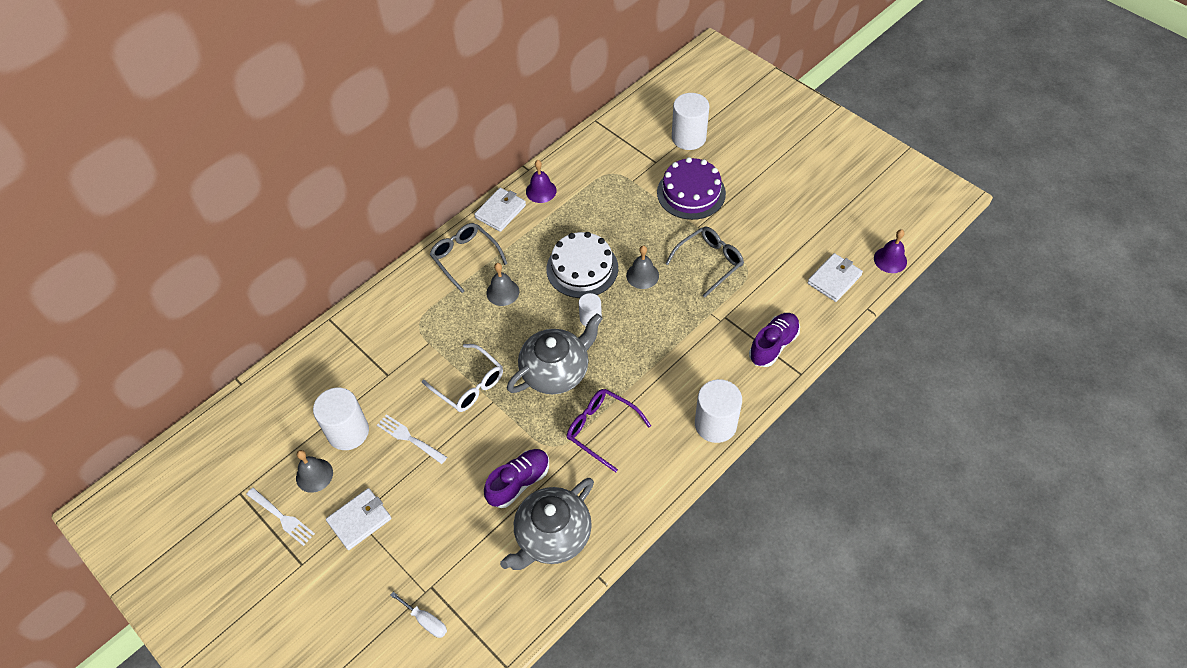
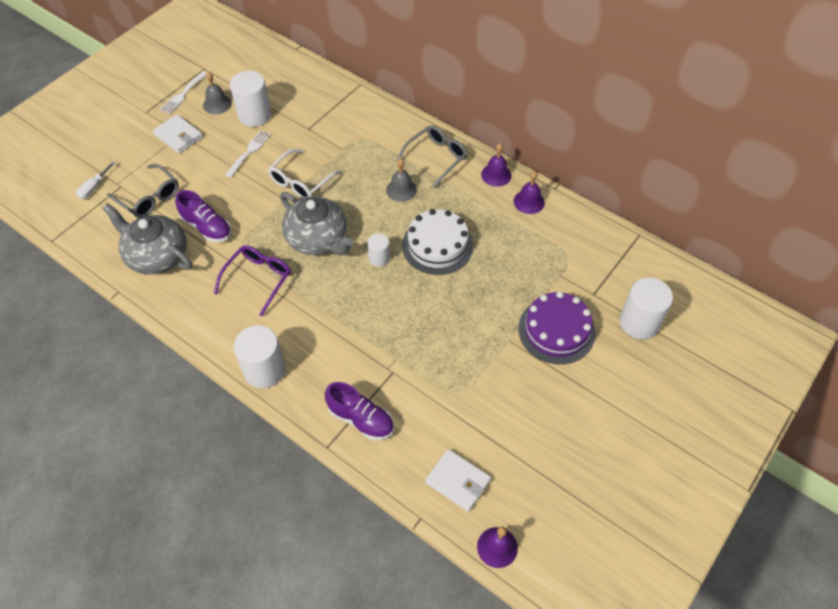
camera: 80 degrees right, 0 degrees up
(500, 211) = (496, 175): white wallet -> purple bell
(642, 275) = (436, 295): grey bell -> none
(709, 262) = (462, 354): grey glasses -> grey glasses (149, 198)

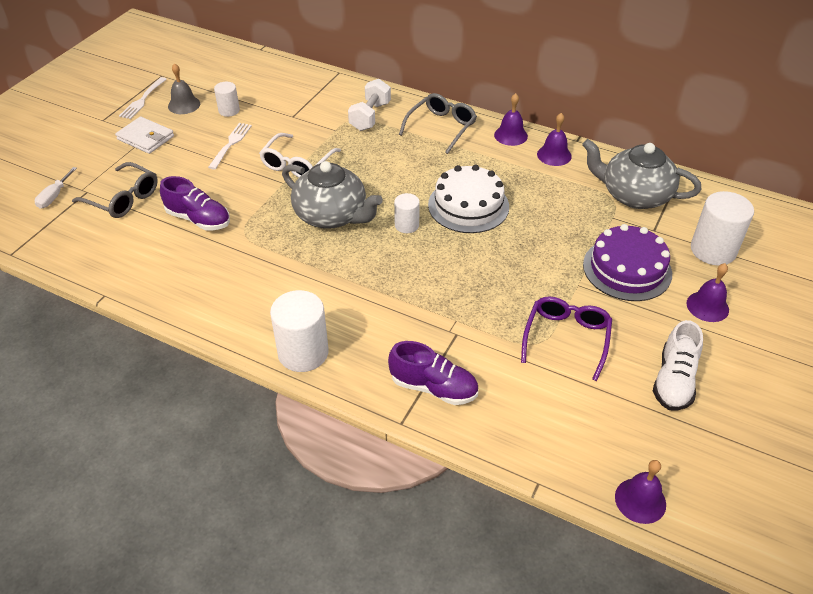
camera: 10 degrees left, 10 degrees down
(157, 256) = (144, 254): grey teapot -> grey teapot (634, 195)
(254, 115) = (229, 110): white cylinder -> white cylinder, size x0.56
(258, 279) = (272, 262): purple glasses -> purple glasses (566, 338)
(376, 137) = (370, 116): none -> white dumbbell
(401, 190) = (412, 159): grey bell -> none
(458, 481) = (569, 436): white wallet -> none
(560, 445) = (674, 381): none -> white shoe
(614, 378) = (707, 306): none -> purple bell

